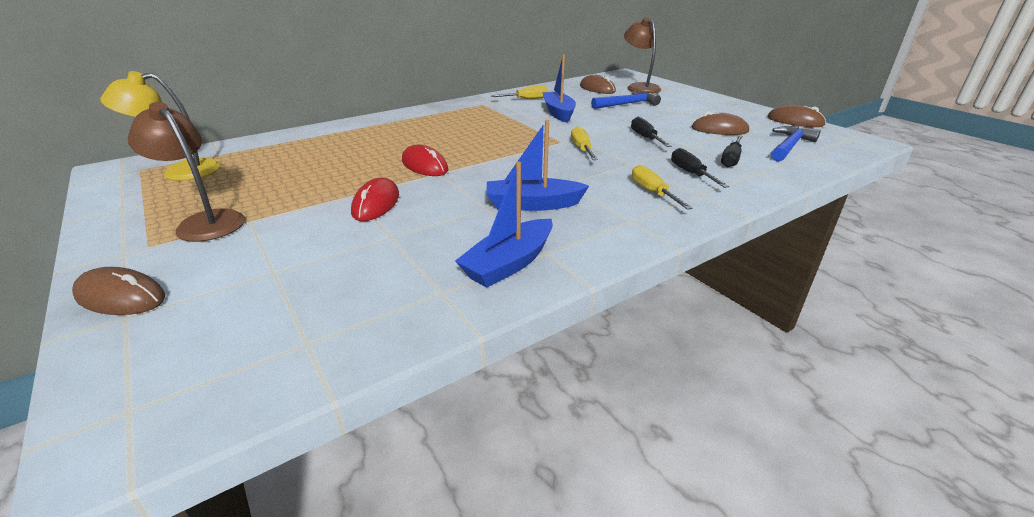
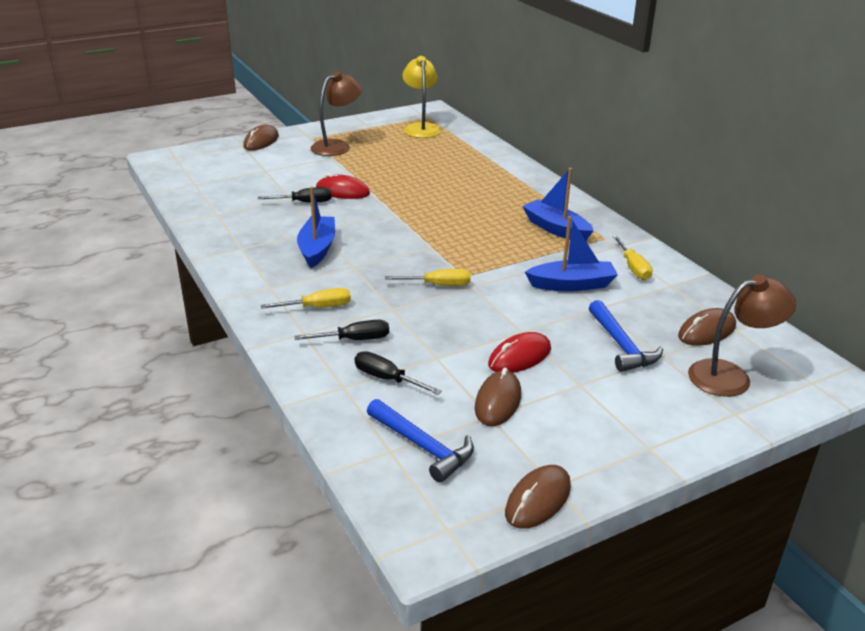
camera: 95 degrees right, 0 degrees up
(424, 166) = (411, 207): red mouse -> red mouse (519, 357)
(509, 263) = (235, 234): blue boat -> blue boat (556, 229)
(645, 138) = (471, 332): black screwdriver -> black screwdriver (305, 202)

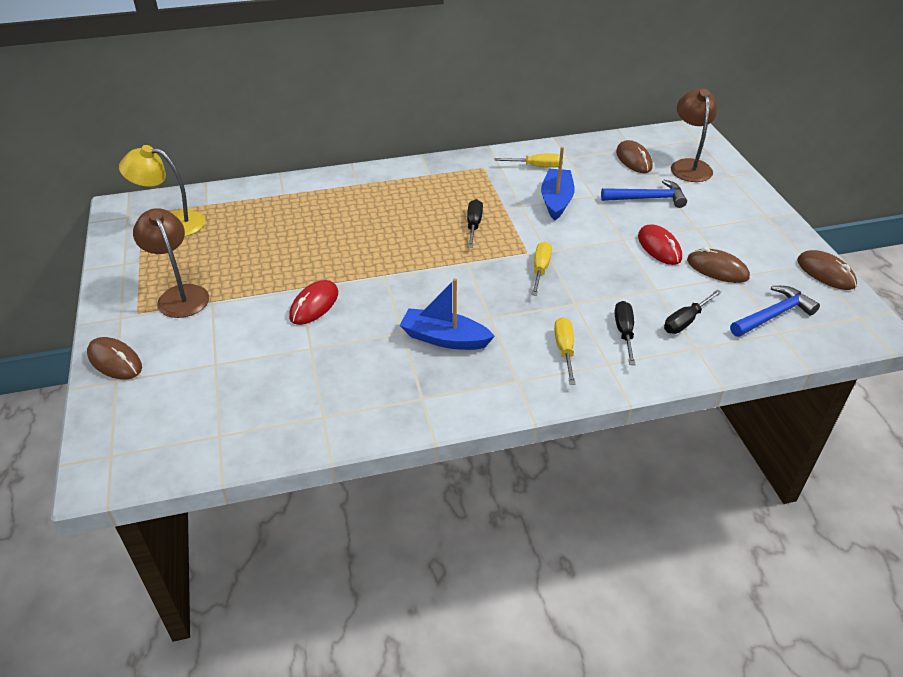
camera: 75 degrees left, 10 degrees up
(305, 202) = (328, 337): black screwdriver -> black screwdriver (474, 225)
(556, 229) = (458, 187): blue boat -> none

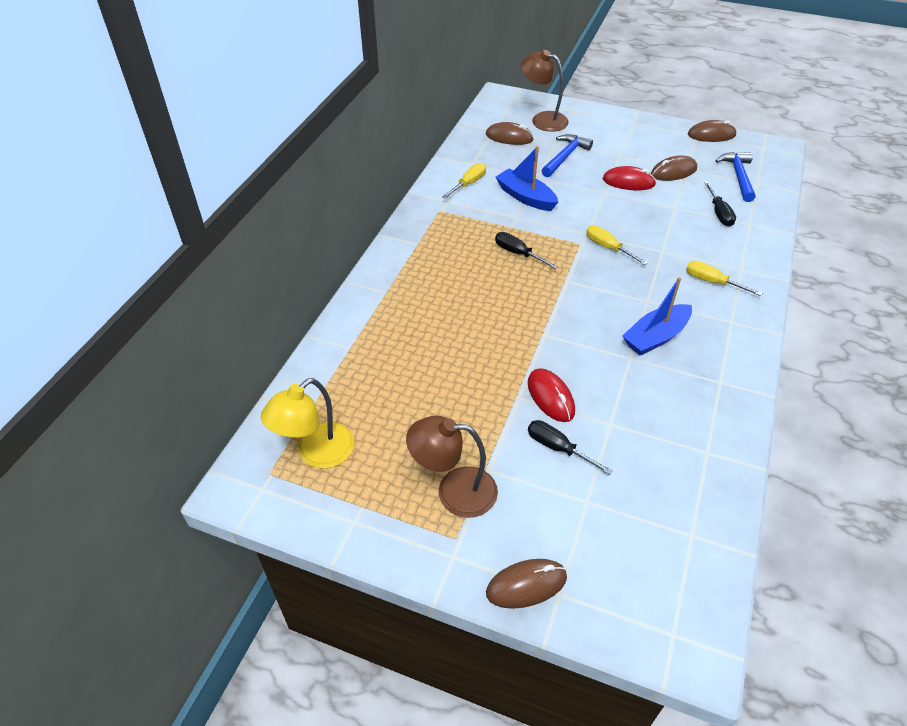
camera: 55 degrees left, 5 degrees up
(624, 332) = (711, 245): black screwdriver -> black screwdriver (557, 448)

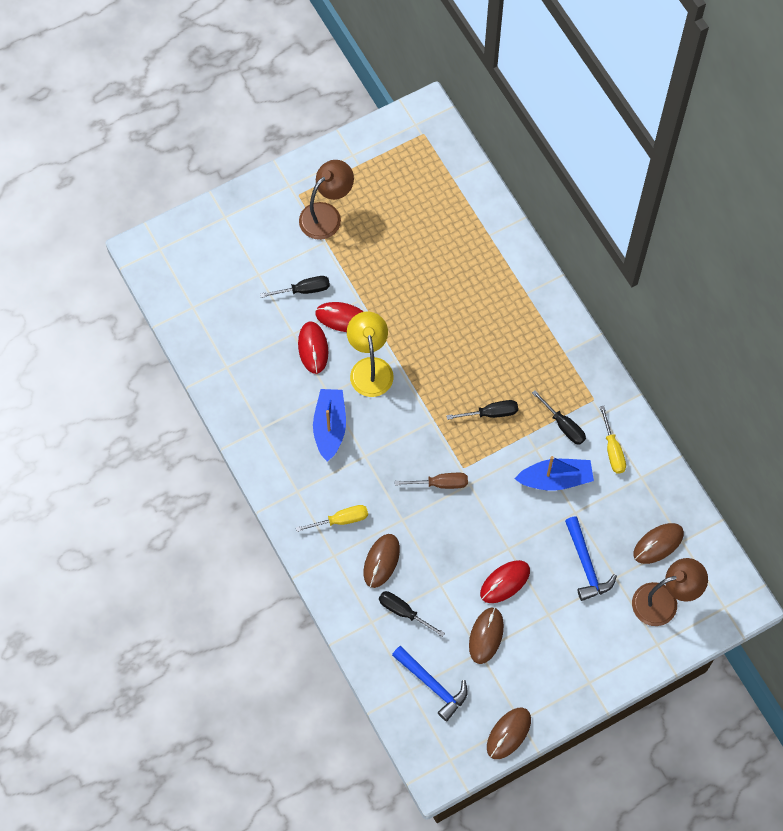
camera: 130 degrees right, 20 degrees up
(316, 453) = (416, 164): yellow lamp -> yellow lamp (370, 368)
(479, 213) = (564, 426): none -> black screwdriver
(526, 585) = (243, 206): brown mouse -> brown mouse (381, 561)
(605, 398) = (313, 348): none -> red mouse
(607, 247) = (441, 483): yellow screwdriver -> brown screwdriver

